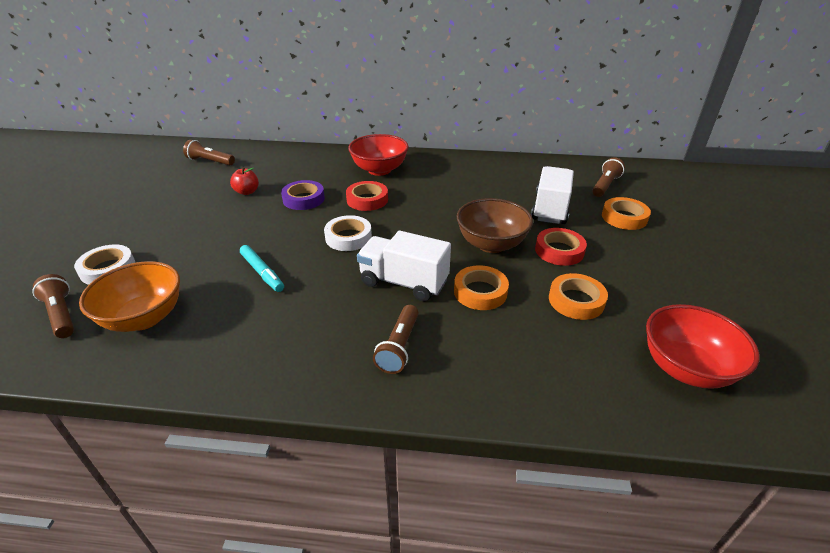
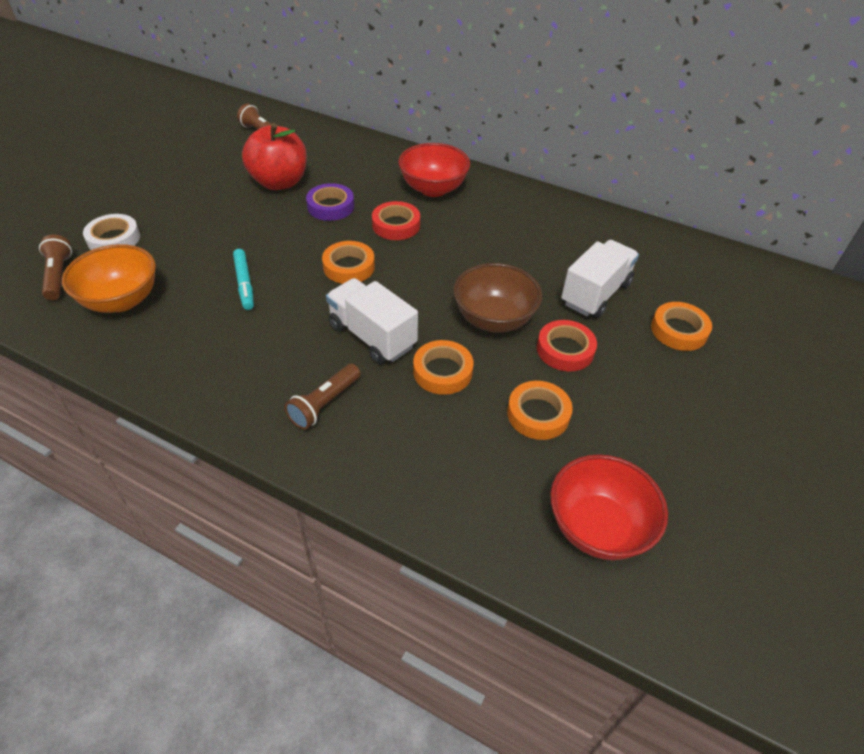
camera: 20 degrees right, 10 degrees up
(247, 192) = (279, 182): red apple -> red apple, size x2.08
(348, 237) = (349, 267): white tape -> orange tape
(605, 185) = (691, 280): brown flashlight -> none

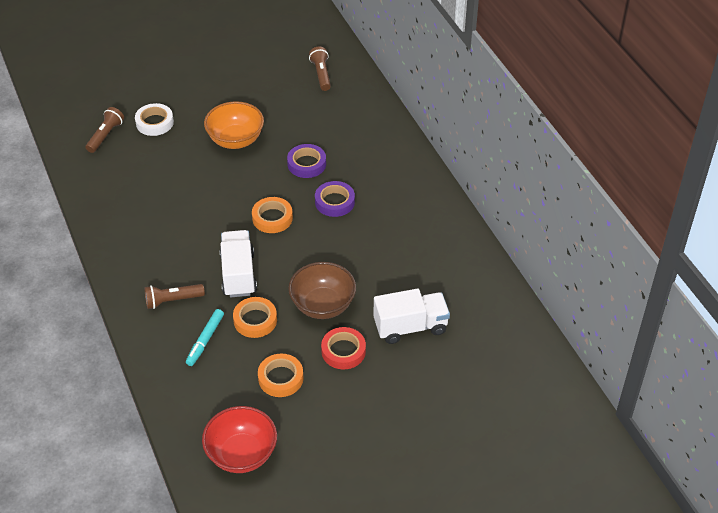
camera: 40 degrees right, 0 degrees up
(121, 300) = (125, 171): orange bowl -> orange bowl (235, 140)
(244, 283) = (200, 196): turquoise marker -> turquoise marker (205, 340)
(279, 182) = (292, 126): red apple -> none
(396, 225) = (334, 202): red tape -> purple tape
(433, 189) = (393, 185): red bowl -> none
(679, 330) = (434, 384): orange tape -> none

